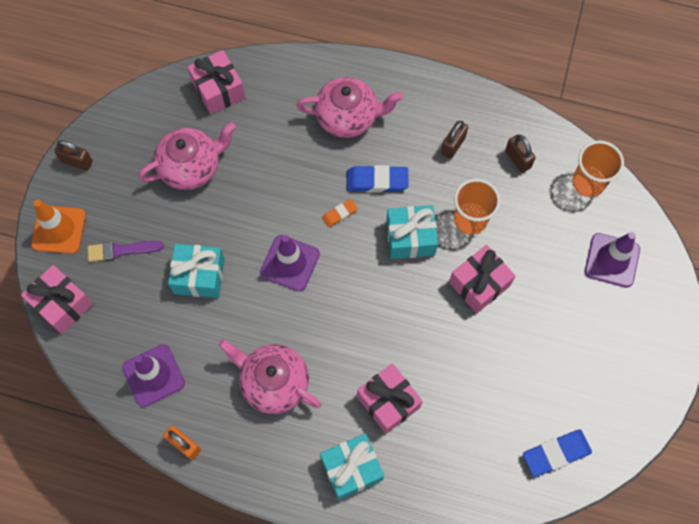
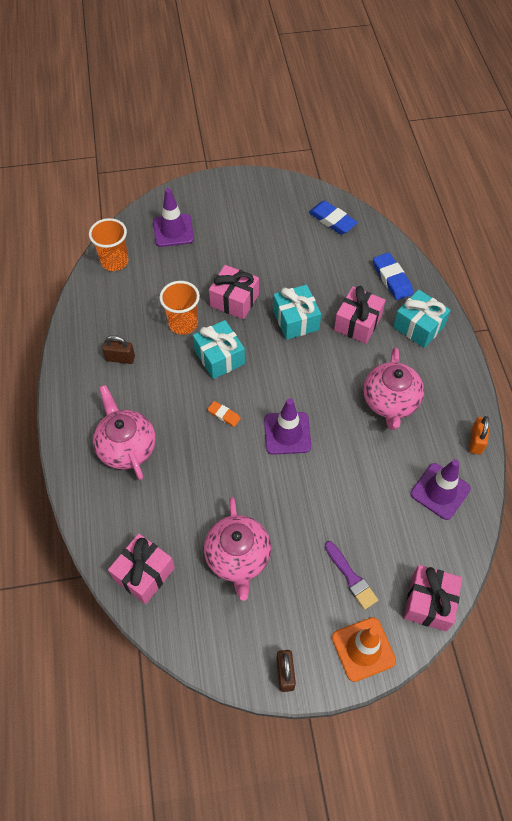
camera: 115 degrees left, 10 degrees down
(191, 167) = (238, 557): pink teapot -> pink teapot turned 135 degrees counterclockwise
(199, 276) = (337, 498): turquoise gift -> turquoise gift (295, 320)
(377, 181) = (179, 400): blue eraser -> blue eraser (392, 279)
(517, 159) = (114, 311): brown padlock -> none

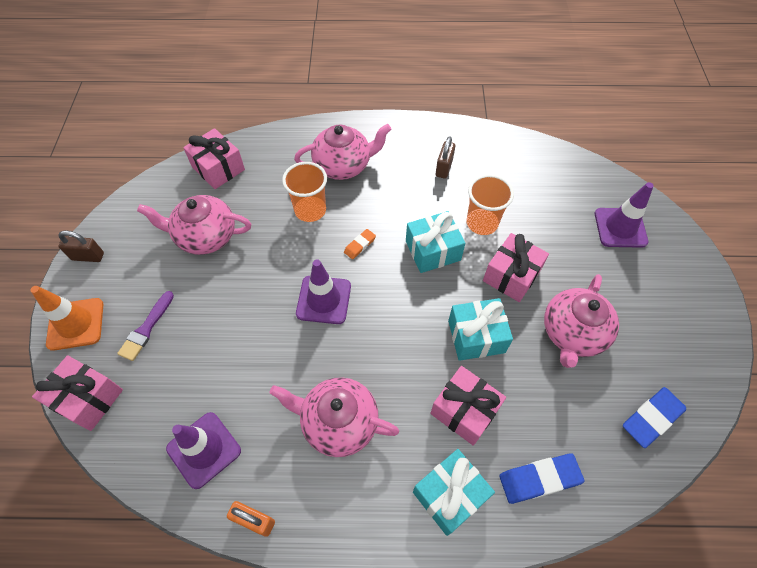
camera: 100 degrees right, 0 degrees up
(114, 261) = (571, 171): orange cup -> orange cup (310, 210)
(278, 261) = (572, 333): none -> pink teapot
(351, 577) = (146, 328): purple brush -> purple brush turned 45 degrees counterclockwise

